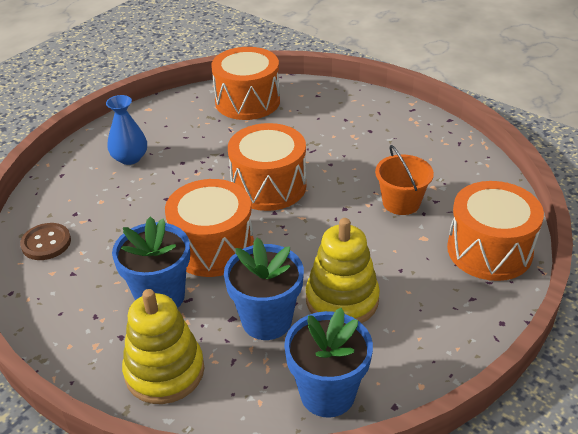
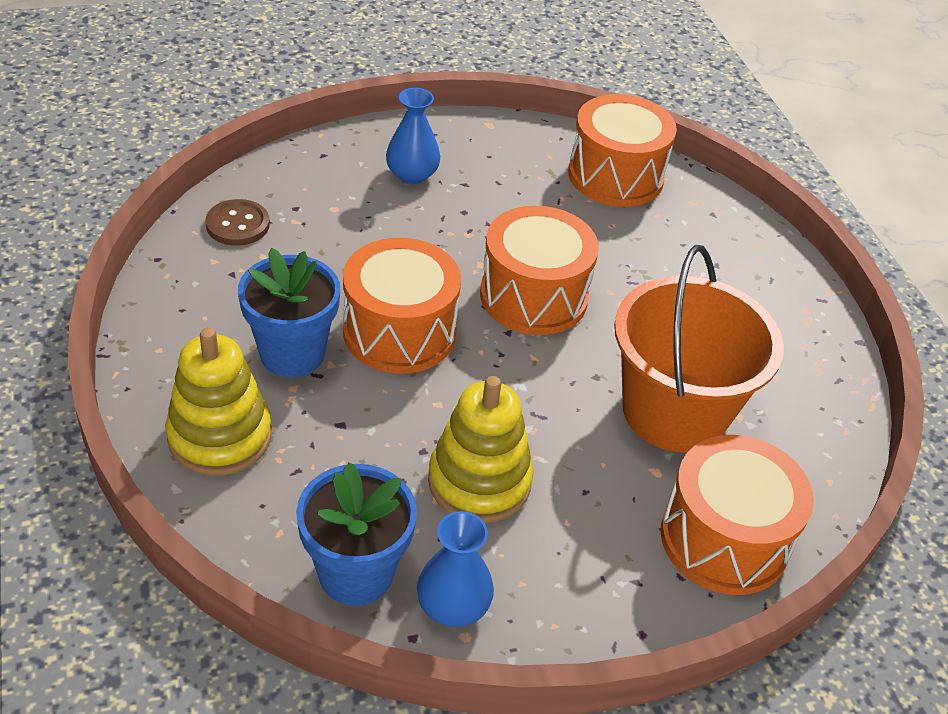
camera: 30 degrees right, 5 degrees up
(266, 320) = (374, 450): blue flower pot -> none
(397, 374) = (453, 606): none -> blue vase
(401, 202) = (674, 411): orange bucket -> orange bucket, size x1.87

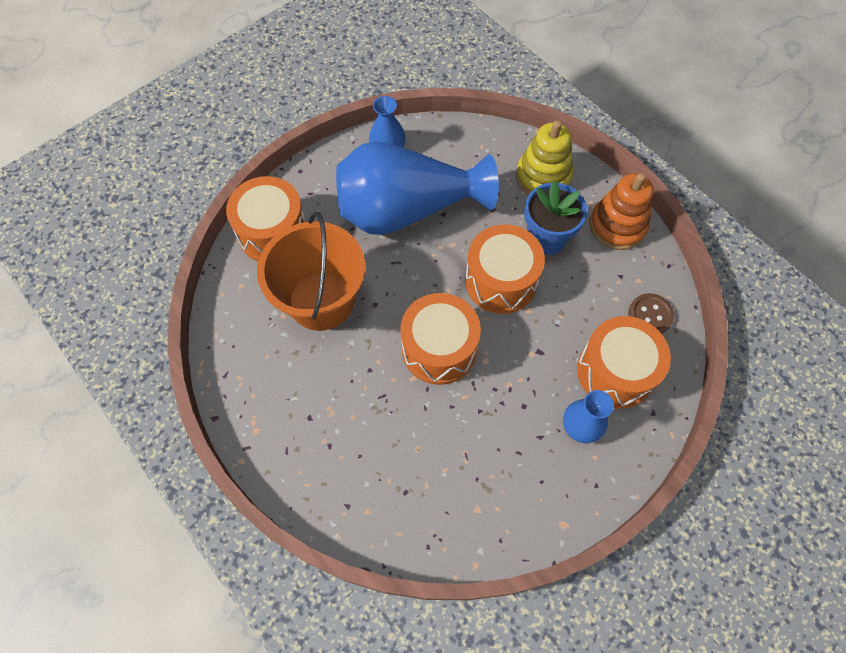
camera: 160 degrees right, 20 degrees up
(176, 326) = (617, 226): none -> orange stacking toy
(356, 573) = (437, 143): blue flower pot -> none
(479, 481) = (407, 209): yellow stacking toy -> blue vase
(615, 176) = (437, 512): orange drum -> orange drum (615, 372)

